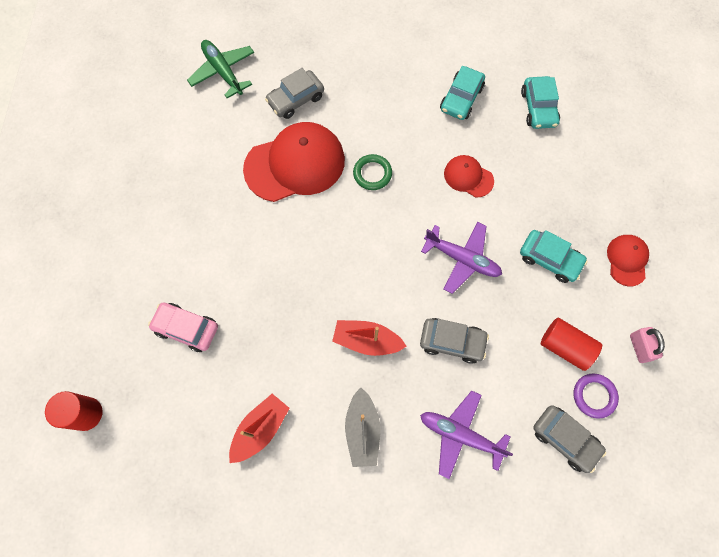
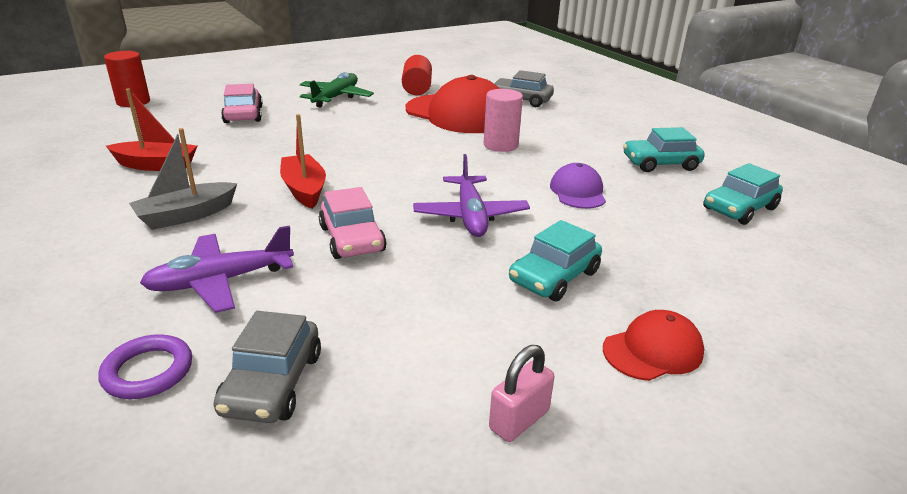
camera: 55 degrees right, 40 degrees down
(223, 72) = (500, 74): green plane -> green plane (336, 97)
(372, 174) = (500, 145): green ring -> pink cylinder
(452, 342) = (352, 239): grey car -> pink car
(460, 435) = (220, 281): purple plane -> purple plane turned 105 degrees counterclockwise
(468, 177) = (577, 191): red cap -> purple cap
(549, 259) = (554, 277): turquoise car -> turquoise car turned 45 degrees clockwise
(565, 347) = (434, 333): red cylinder -> red cylinder (417, 88)
(594, 396) = (376, 392): purple ring -> purple ring (148, 371)

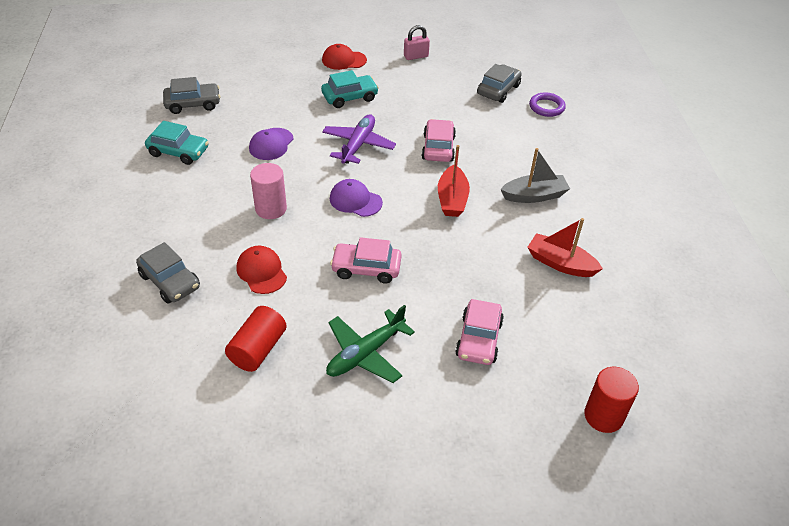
camera: 155 degrees left, 15 degrees up
(220, 281) = (515, 140): purple plane -> none
(368, 129) = (366, 268): none -> pink car
(421, 166) = (355, 200): none -> purple cap
(458, 114) = (261, 272): red cap -> red cap, size x0.50
(739, 209) = (193, 104): turquoise car -> grey car

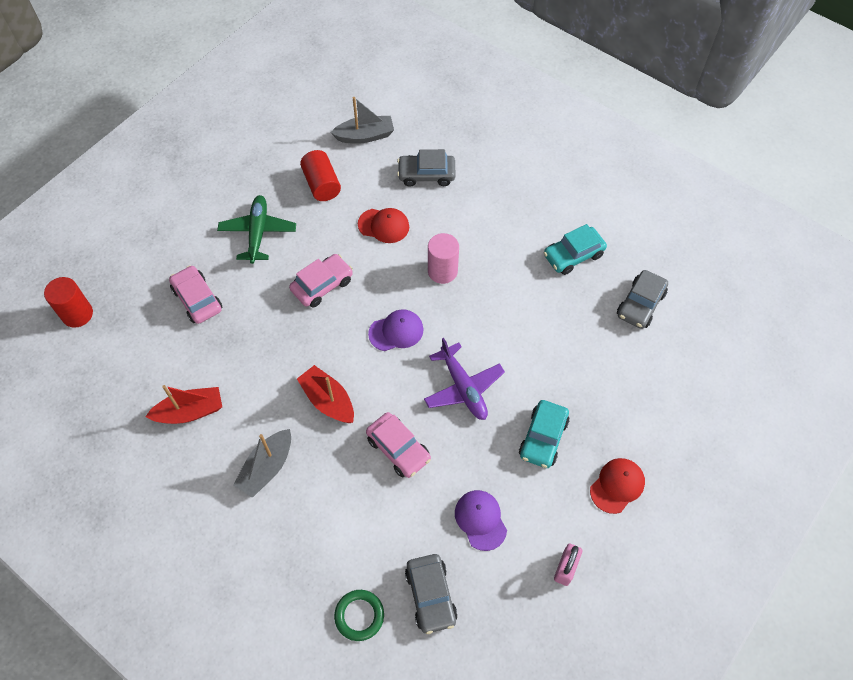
camera: 135 degrees right, 15 degrees up
(157, 362) = (365, 136): none -> grey boat
(271, 144) = (525, 324): purple cap -> purple cap (480, 520)
(546, 107) = (359, 615): purple ring -> green ring

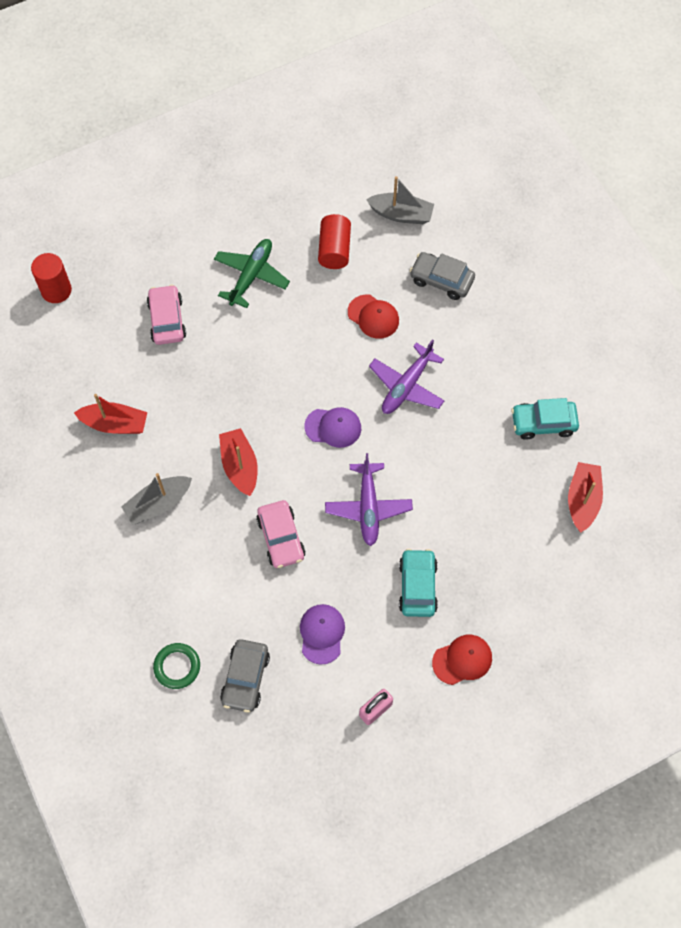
camera: 25 degrees right, 5 degrees up
(322, 285) = (286, 353): pink car -> none
(442, 271) = (406, 386): pink cylinder -> purple plane
(543, 438) = (417, 586): turquoise car -> turquoise car turned 135 degrees clockwise
(640, 304) = (582, 500): grey car -> red boat

